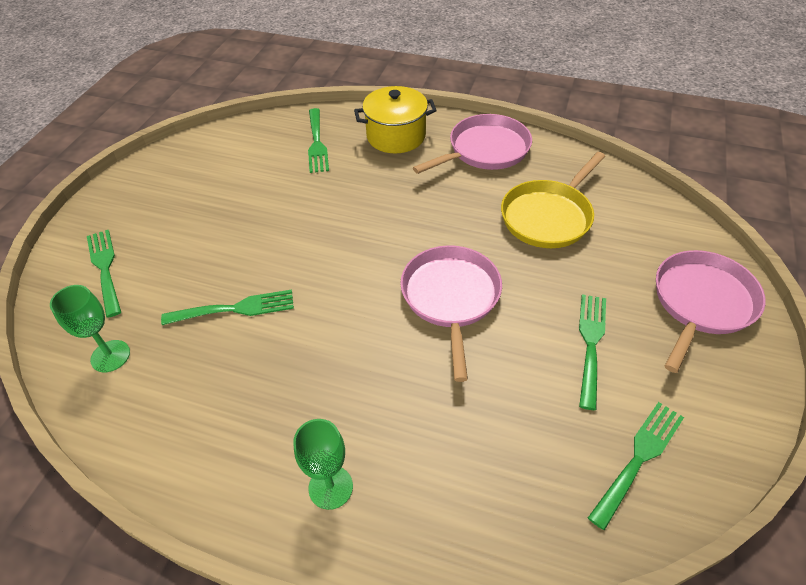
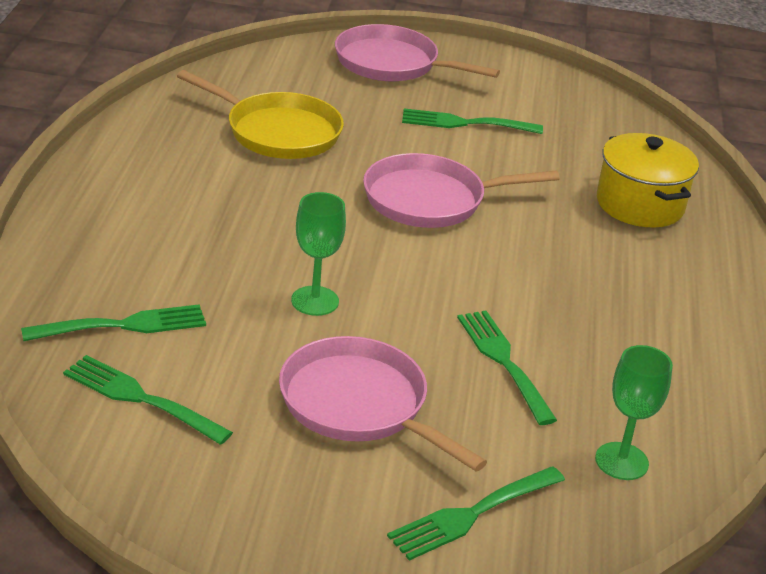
camera: 105 degrees left, 15 degrees down
(330, 487) = (692, 267): green goblet -> green goblet (315, 301)
(396, 136) = (104, 246): yellow pot -> yellow pot (640, 204)
(485, 150) = (142, 170): pink pan -> pink pan (359, 405)
(639, 458) = (578, 113): green fork -> green fork (140, 398)

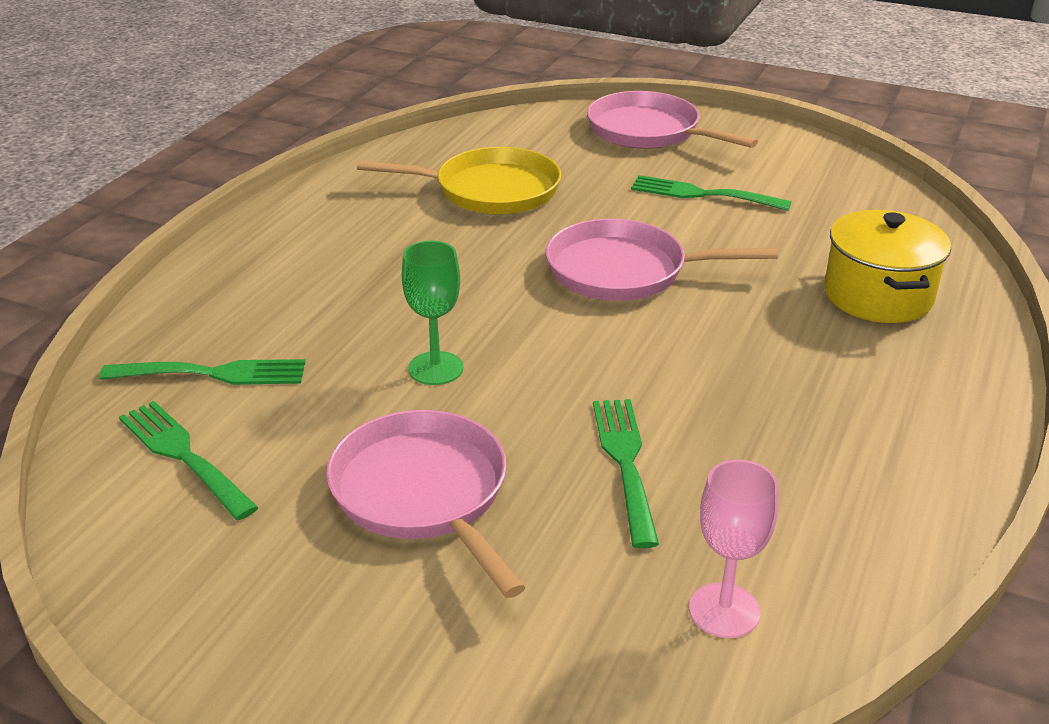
camera: 20 degrees right, 0 degrees up
(278, 132) = (490, 190): yellow pan -> yellow pan turned 45 degrees counterclockwise
(472, 515) = (493, 653): green fork -> none
(621, 461) = (724, 610): green goblet -> pink goblet

